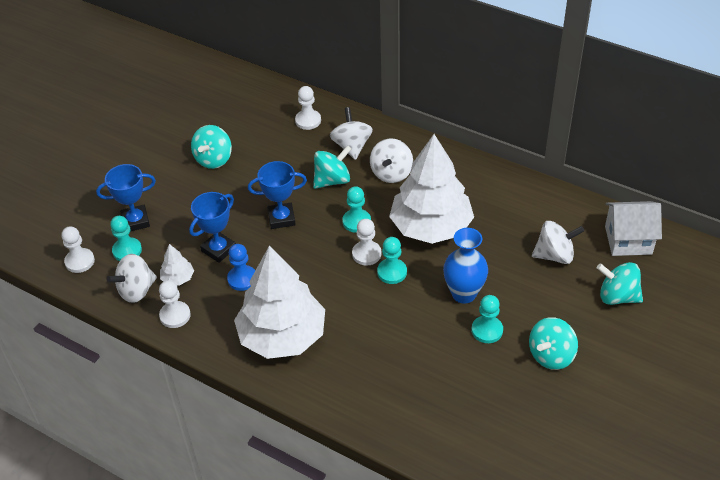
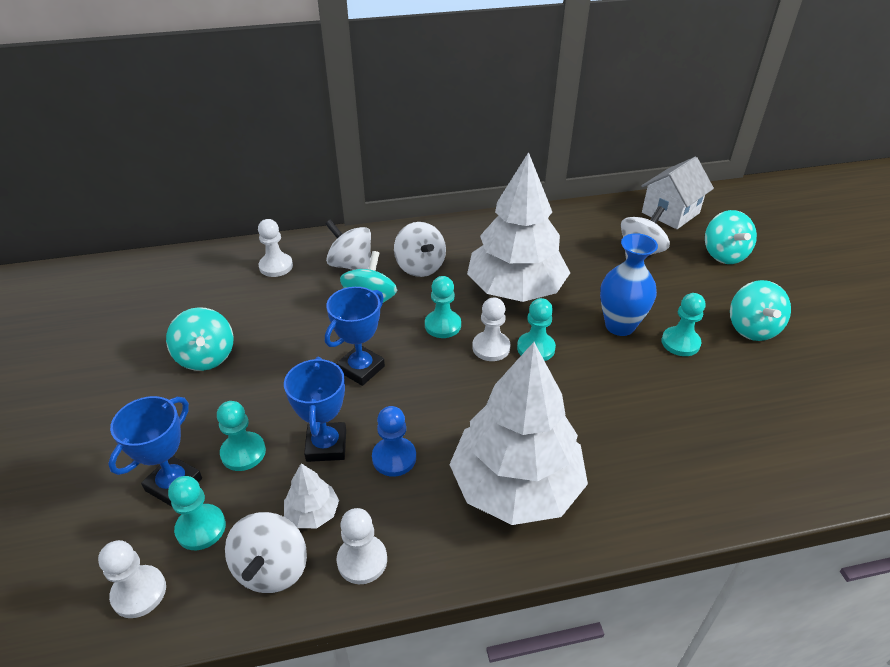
camera: 45 degrees left, 5 degrees down
(179, 226) = (243, 452): none -> turquoise pawn
(617, 296) = (724, 255): turquoise spinning top -> turquoise spinning top turned 75 degrees counterclockwise

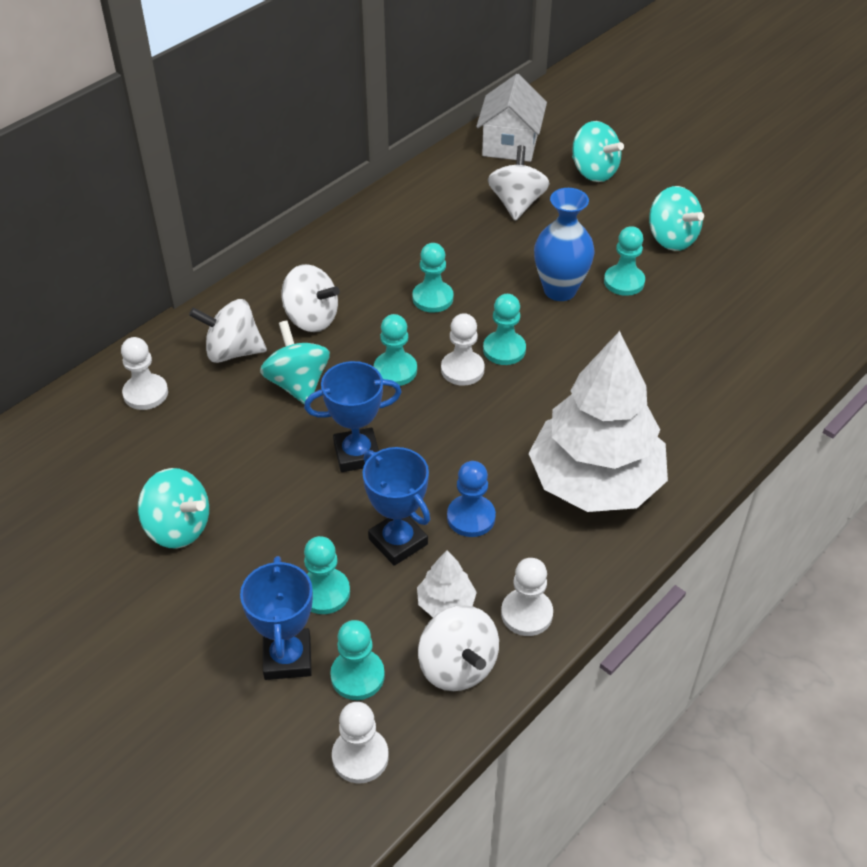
camera: 35 degrees left, 5 degrees up
(361, 368) = (357, 454): blue trophy -> blue trophy turned 75 degrees clockwise
(516, 289) = (432, 298): white tree -> turquoise pawn

